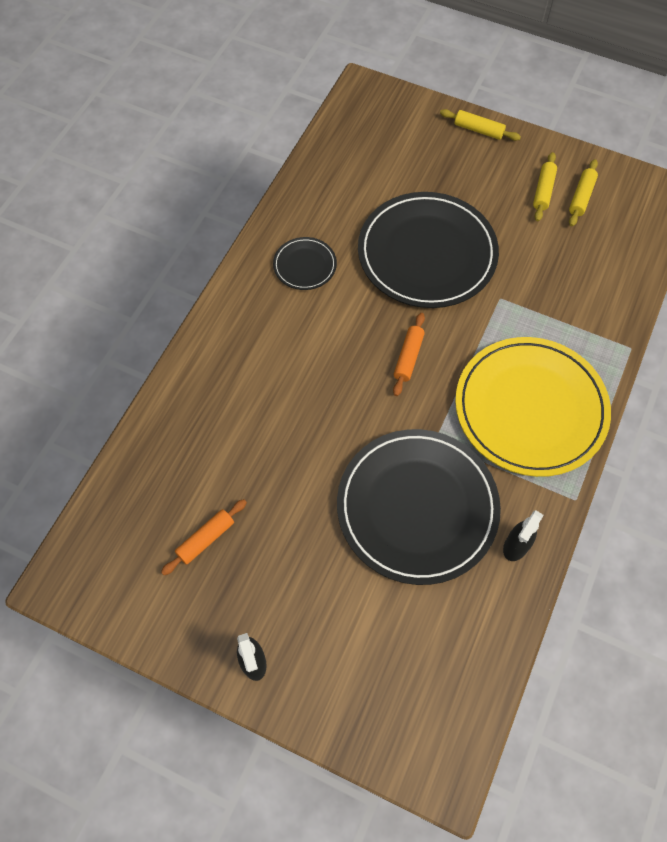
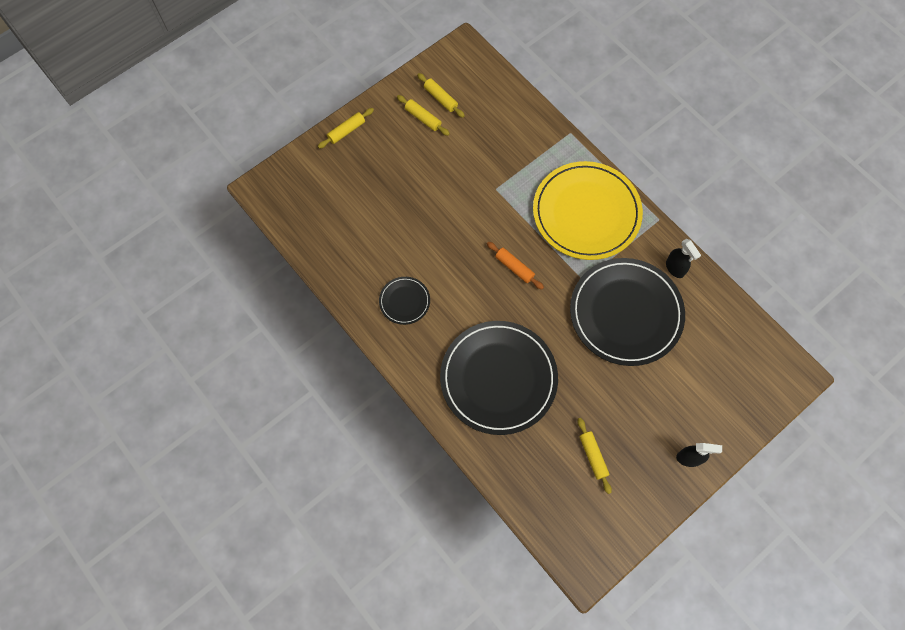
camera: 65 degrees left, 5 degrees up
(205, 539) = (593, 456): orange rolling pin -> yellow rolling pin
(427, 253) = (436, 216): black plate -> black plate (498, 378)

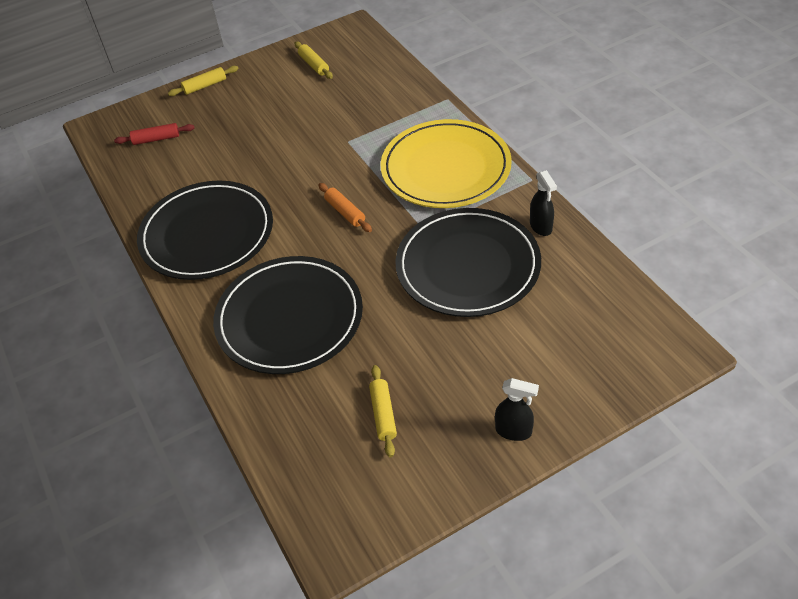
camera: 15 degrees right, 20 degrees down
(323, 199) = (156, 139): none -> red rolling pin
(404, 301) = (207, 234): black plate -> black plate, size x2.21
(423, 118) = (289, 79): yellow rolling pin -> none

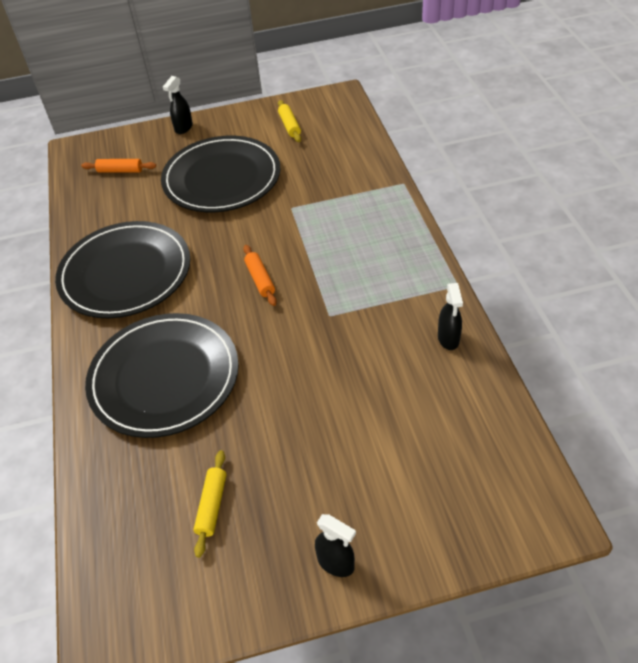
camera: 15 degrees right, 0 degrees up
(156, 139) = (120, 171): red rolling pin -> orange rolling pin
(205, 86) = (183, 128): yellow rolling pin -> black spray bottle
(445, 168) = (375, 255): yellow plate -> none
(468, 266) = (357, 364): black plate -> black plate (222, 178)

